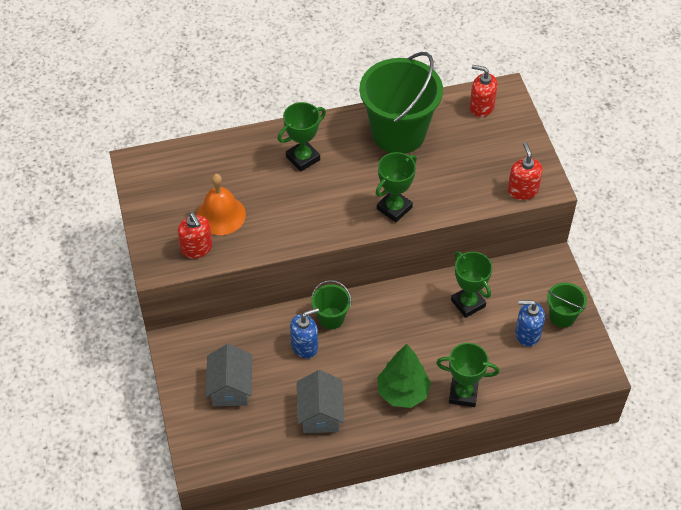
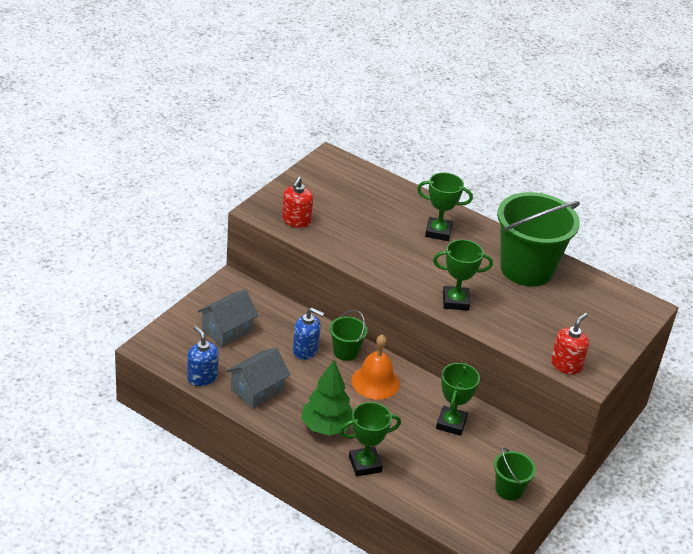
camera: 45 degrees right, 15 degrees down
(221, 215) = (338, 218): orange bell -> orange bell (375, 382)
(463, 394) = (365, 464): green trophy -> green trophy turned 75 degrees counterclockwise
(481, 107) = (614, 301): red soap dispenser -> none
(527, 333) = (466, 475): blue soap dispenser -> blue soap dispenser (202, 377)

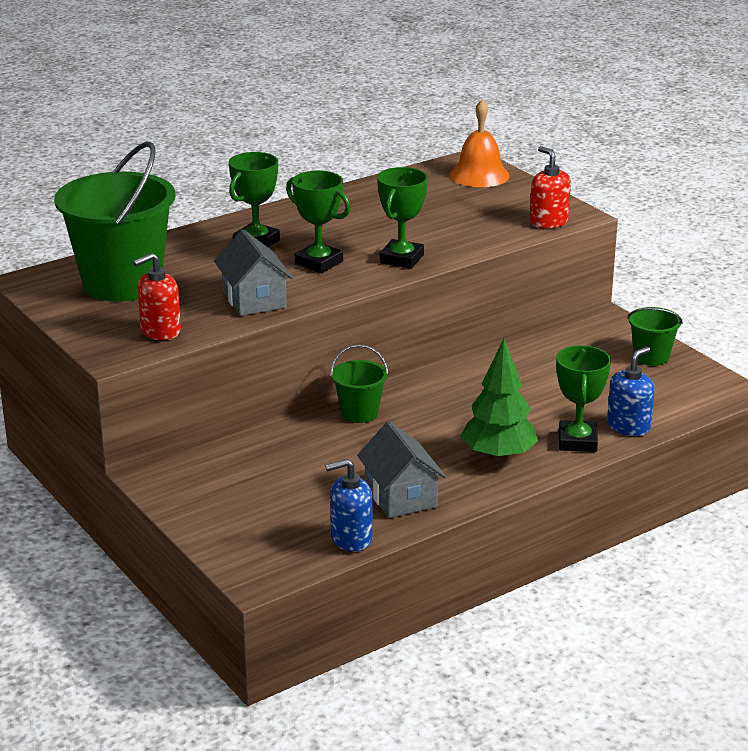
camera: 65 degrees left, 10 degrees down
(227, 330) = (259, 499): grey house -> grey house (254, 299)
(296, 221) = (160, 331): red soap dispenser -> red soap dispenser turned 105 degrees clockwise
(305, 350) = (339, 443): blue soap dispenser -> blue soap dispenser (628, 426)
(375, 382) = (429, 403): orange bell -> orange bell (479, 175)
(451, 423) = (528, 368): green trophy -> green trophy (319, 263)
(526, 269) = (365, 207): green bucket -> green bucket (122, 284)

